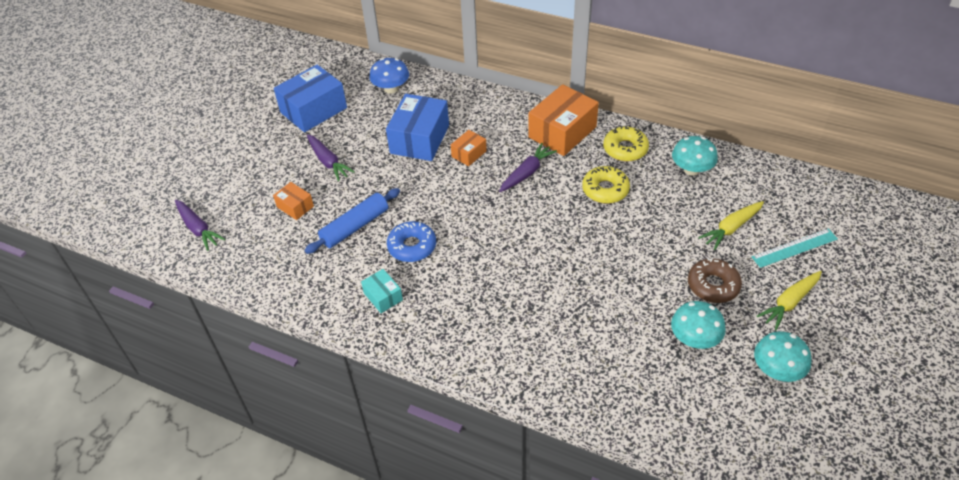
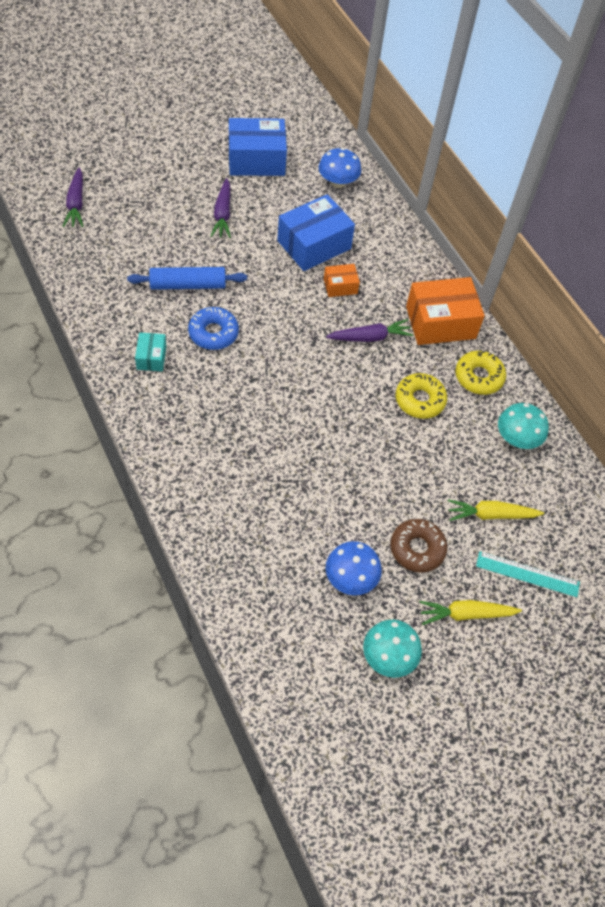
camera: 30 degrees right, 10 degrees up
(295, 207) = (161, 235): orange box -> none
(694, 339) = (351, 578): turquoise mushroom -> blue mushroom

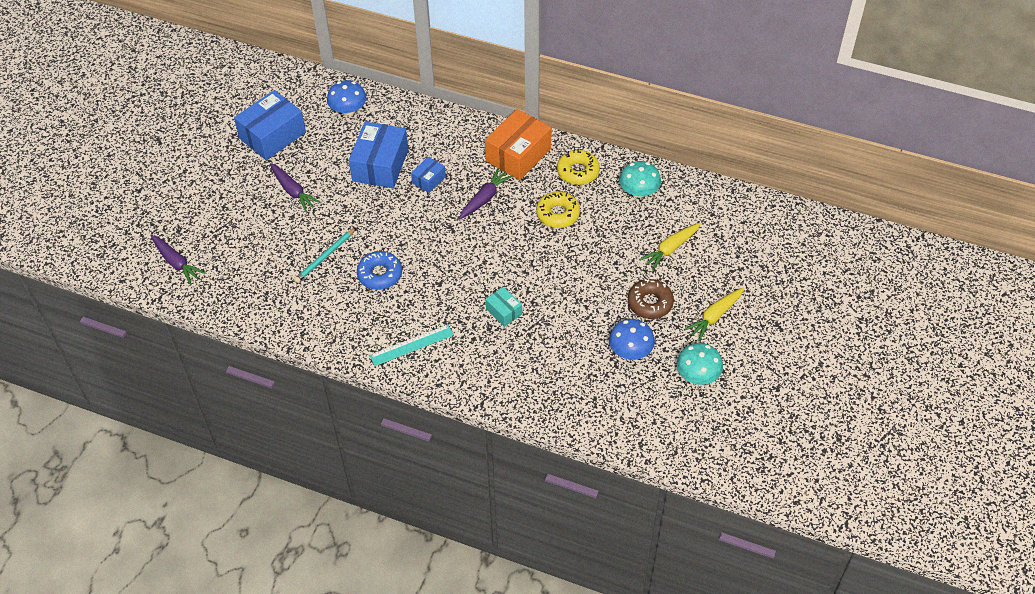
camera: 35 degrees left, 5 degrees down
(151, 357) = (357, 322): turquoise box -> turquoise box (504, 311)
(188, 285) = (325, 257): blue rolling pin -> turquoise pencil
(340, 286) = (429, 180): orange box -> blue box
(527, 574) = (725, 266): turquoise ruler -> turquoise ruler (411, 345)

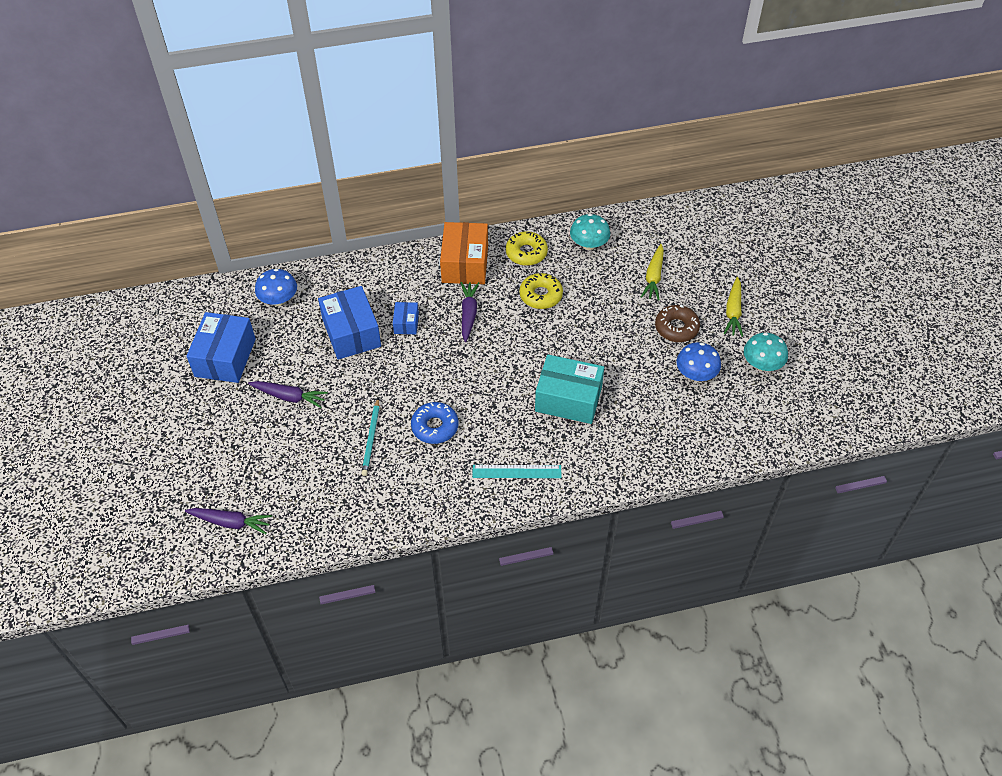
camera: 35 degrees left, 0 degrees up
(411, 345) = (516, 471): turquoise ruler -> turquoise ruler turned 60 degrees clockwise
(504, 311) = (568, 399): turquoise box -> turquoise box, size x1.99

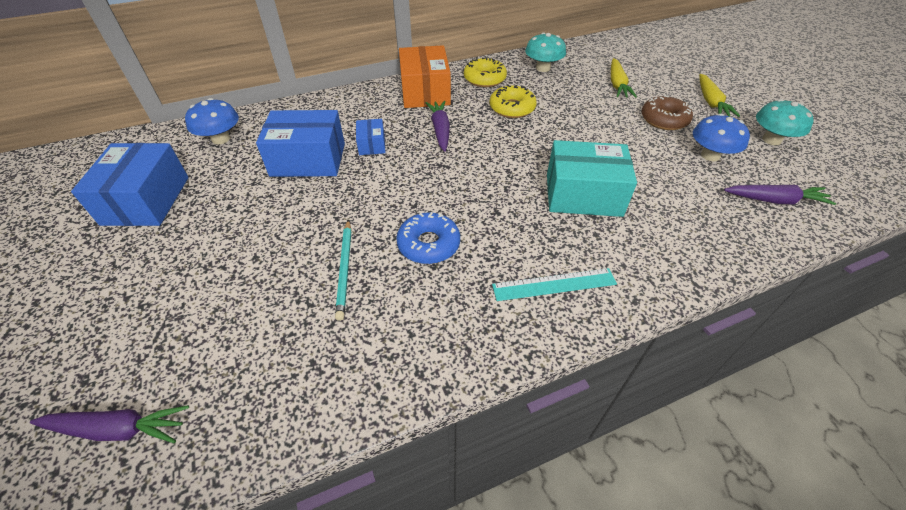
camera: 10 degrees left, 5 degrees down
(289, 397) = (229, 233): purple carrot -> purple carrot (775, 200)
(351, 333) = (308, 159): blue box -> blue box turned 60 degrees counterclockwise

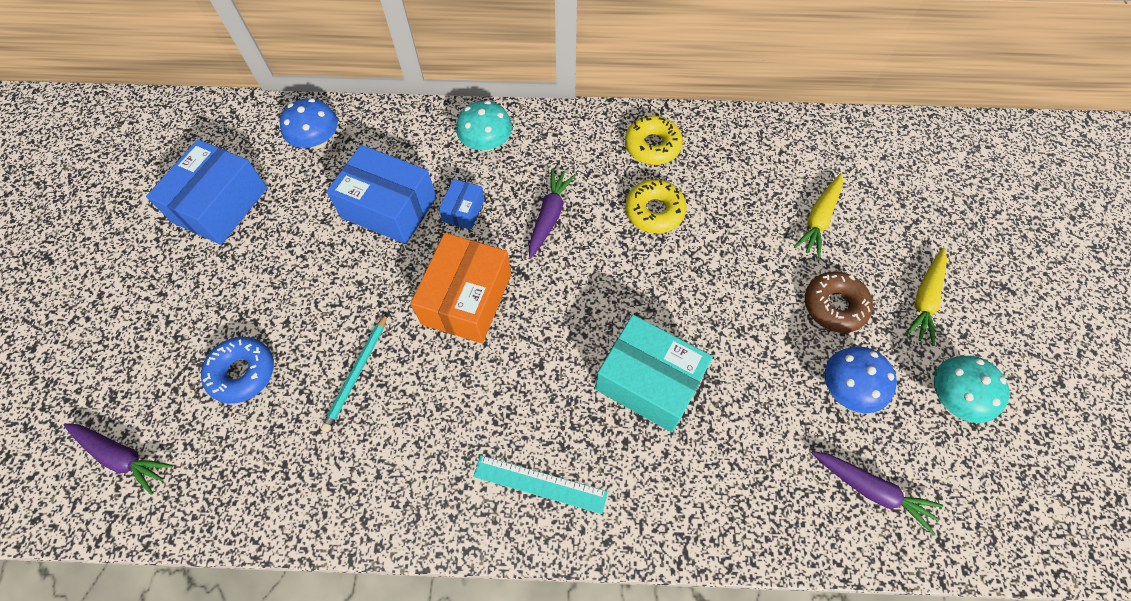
camera: 25 degrees right, 15 degrees up
(425, 92) = (567, 144): orange box -> orange box (467, 299)
(428, 244) = (448, 377): blue donut -> blue donut (242, 373)
(543, 68) = (740, 152): turquoise mushroom -> turquoise mushroom (486, 143)

